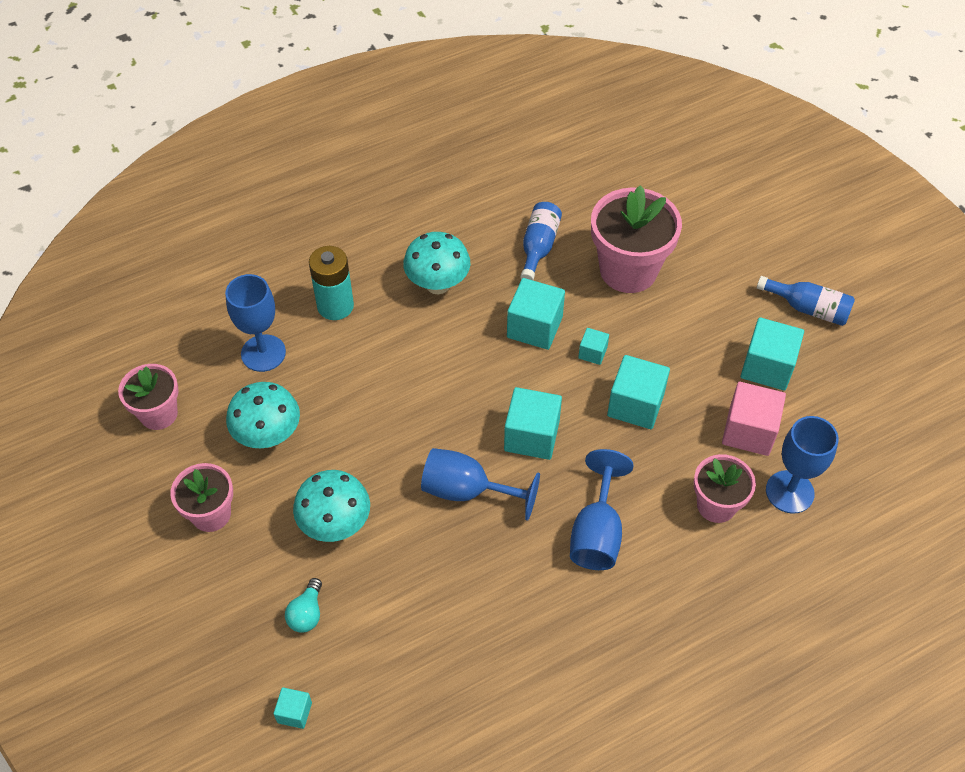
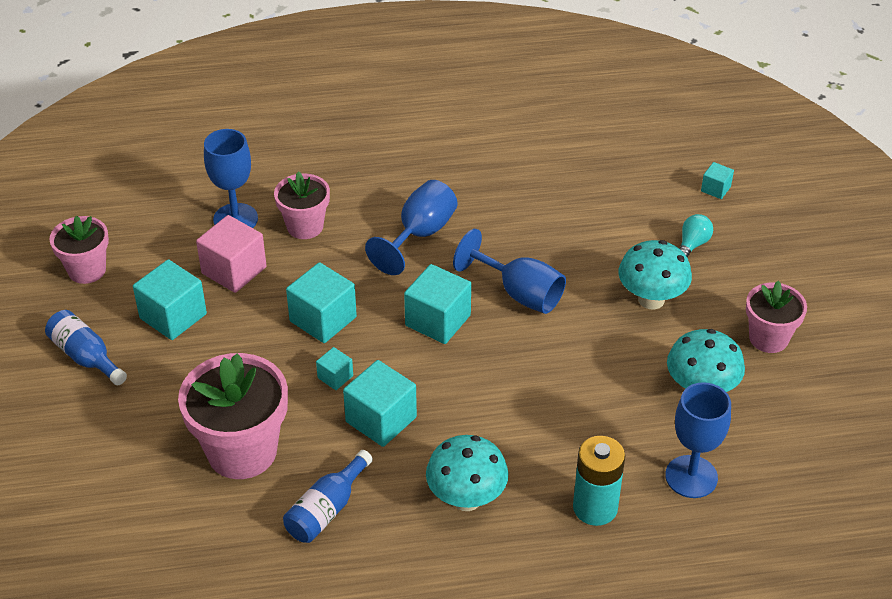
camera: 160 degrees left, 10 degrees down
(158, 414) = (816, 444): pink flower pot -> pink flower pot (87, 270)

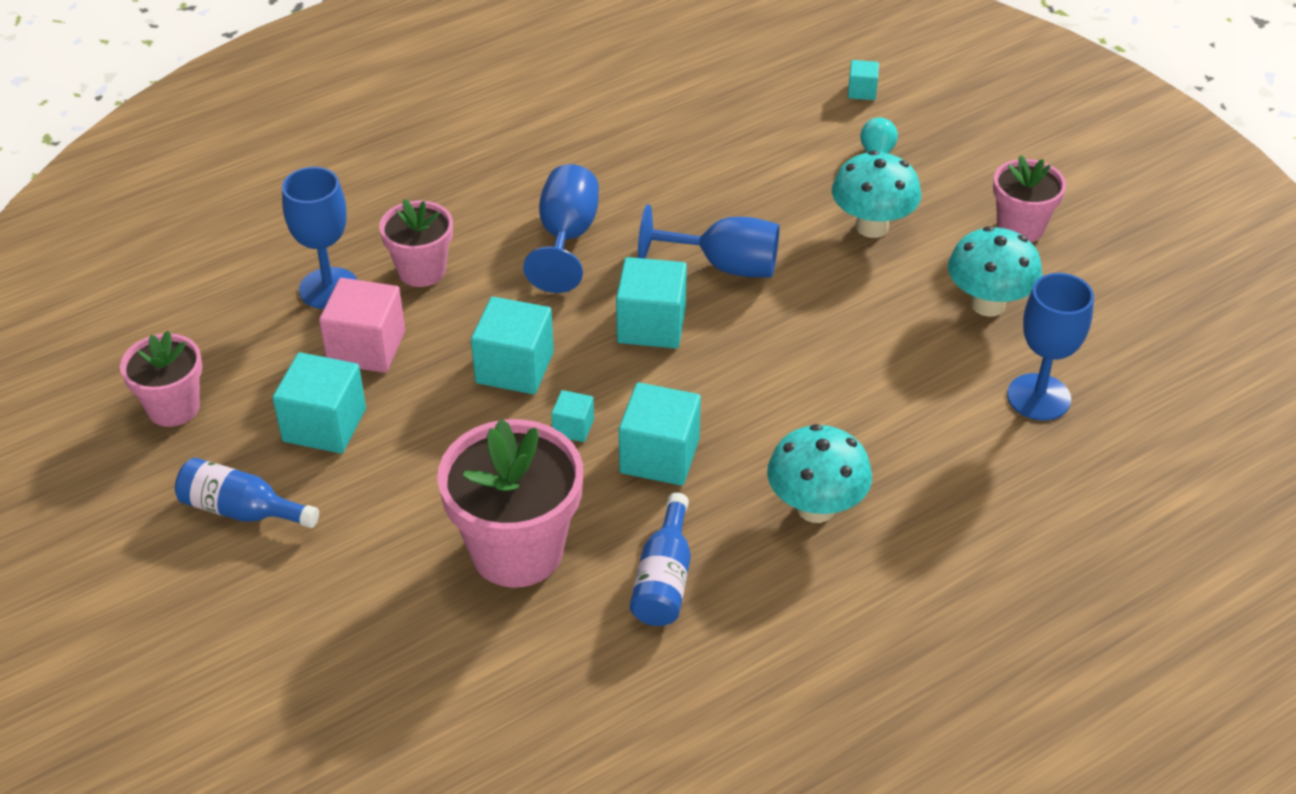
camera: 25 degrees left, 0 degrees up
(595, 508) = (961, 466): turquoise battery -> none

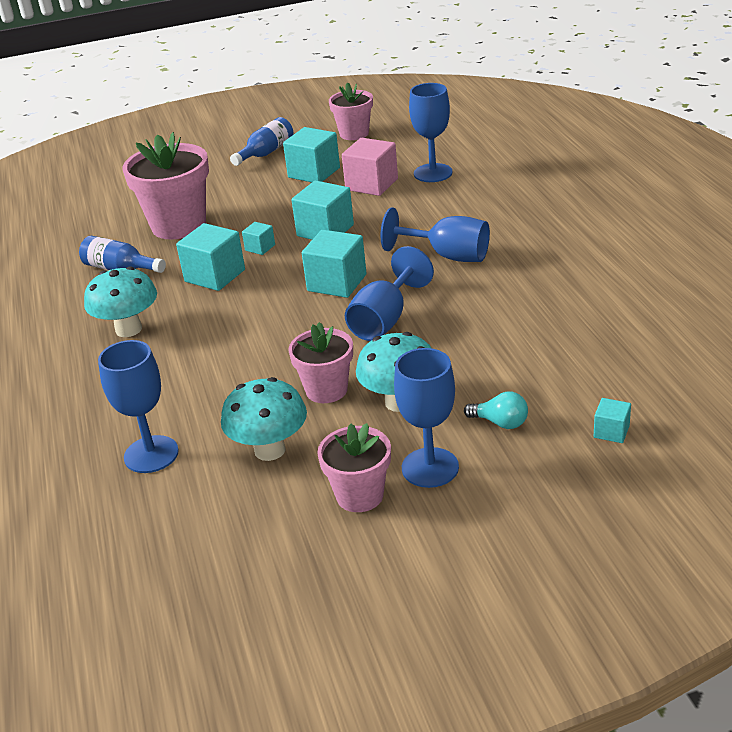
camera: 110 degrees right, 10 degrees down
(422, 270) = (436, 202): pink flower pot -> pink flower pot (326, 390)
(961, 190) = (430, 467): none -> blue goblet

